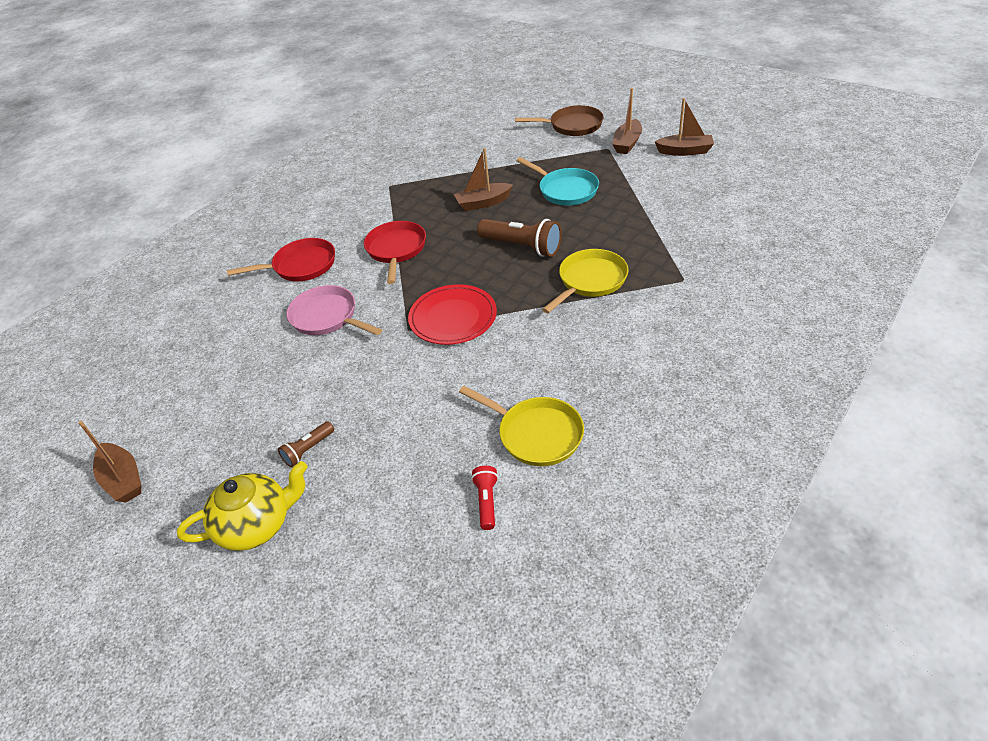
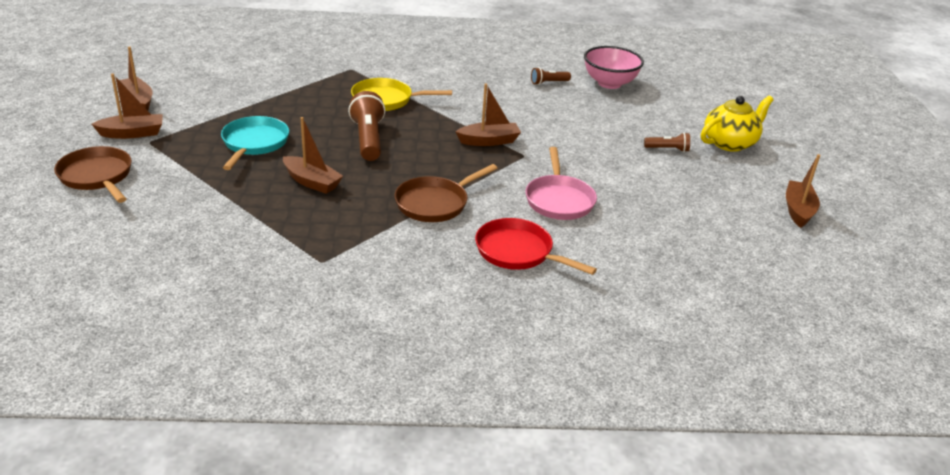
camera: 135 degrees left, 10 degrees down
(257, 524) = (730, 143): yellow teapot -> yellow teapot turned 120 degrees clockwise
(396, 250) = (435, 203): red pan -> brown pan
(453, 318) = (489, 141): red plate -> brown boat
(486, 502) = (609, 83): red flashlight -> pink bowl
(535, 434) = (548, 83): yellow pan -> brown flashlight

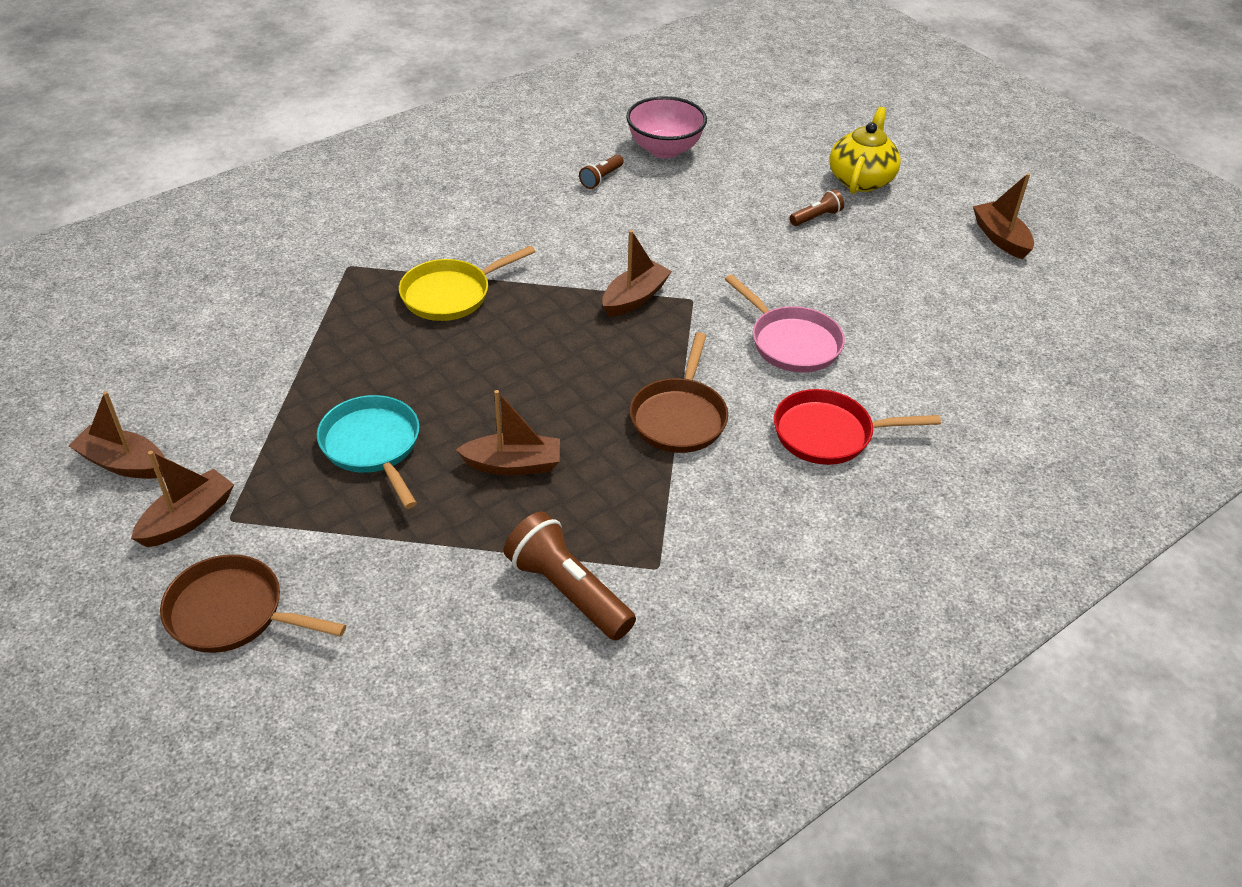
camera: 35 degrees left, 10 degrees up
(368, 139) = (501, 366): brown flashlight -> brown flashlight (567, 591)

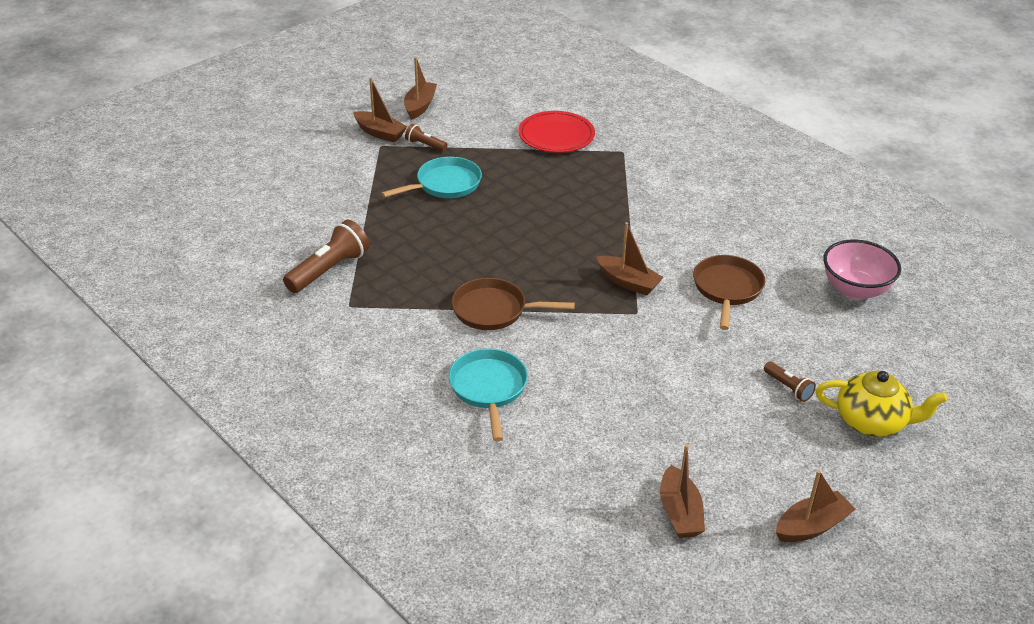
camera: 85 degrees right, 5 degrees down
(233, 613) = (313, 158): brown pan -> brown pan (727, 289)
(283, 320) = (556, 135): none -> red plate
(451, 294) = (604, 197): yellow pan -> none
(513, 465) = (435, 239): brown boat -> brown boat (679, 512)
(601, 178) = (788, 256): brown flashlight -> brown flashlight (425, 145)
(791, 342) = (596, 369): pink pan -> none
(829, 434) = (488, 389): red pan -> turquoise pan

